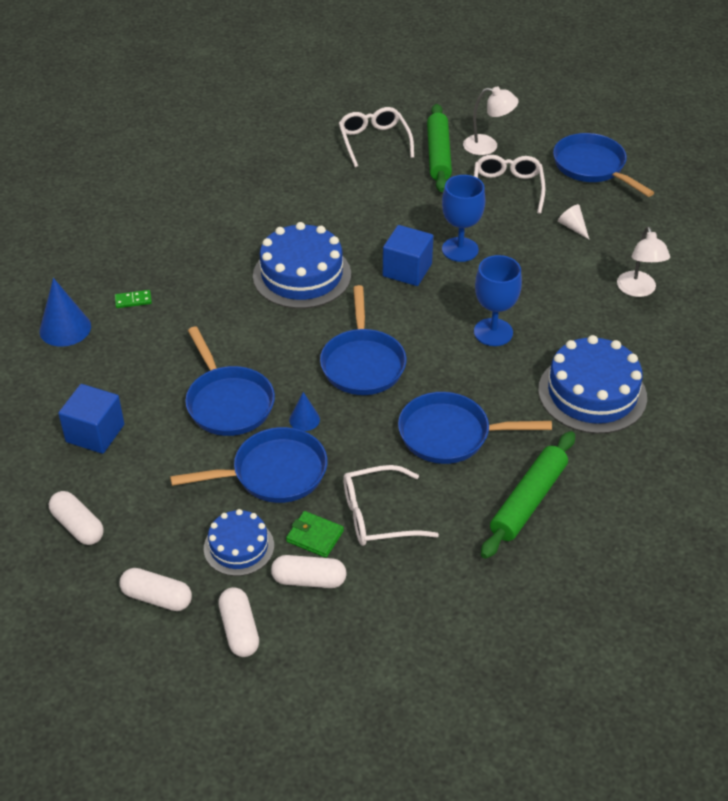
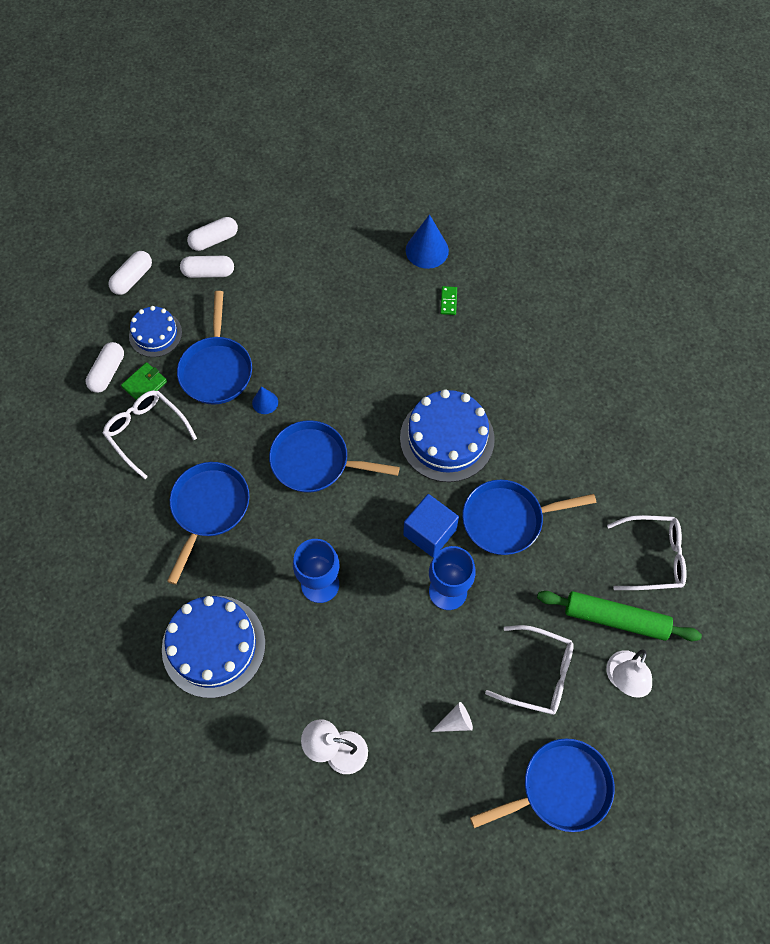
camera: 105 degrees right, 20 degrees up
(95, 433) = (301, 259): blue cube -> none
(228, 402) = (303, 351): blue pan -> blue pan (507, 519)
(239, 630) = (85, 322): white capsule -> white capsule (208, 272)
(379, 515) = (146, 432): white glasses -> white glasses turned 45 degrees counterclockwise
(528, 501) = (116, 547): green rolling pin -> none

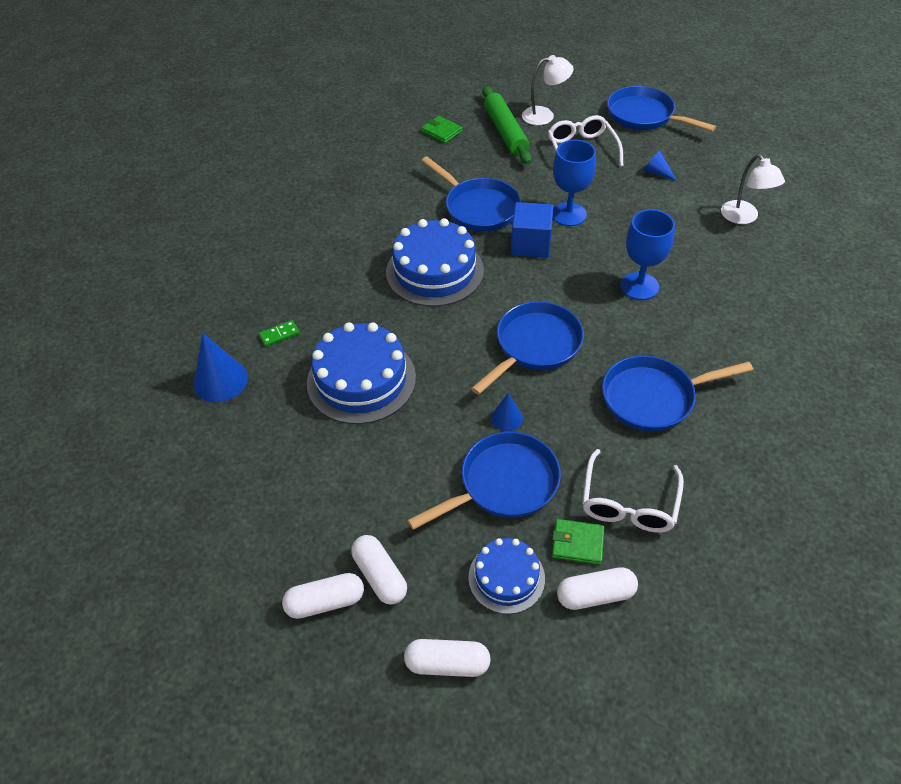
camera: 120 degrees left, 15 degrees down
(213, 646) = (758, 324): blue cake -> blue cake (361, 380)
(214, 240) = (325, 602): white capsule -> white capsule turned 45 degrees counterclockwise
(315, 461) = (535, 346): blue pan -> blue pan turned 120 degrees counterclockwise
(455, 721) = (657, 172): white cone -> blue cone
(652, 557) = (442, 131): white glasses -> green wallet

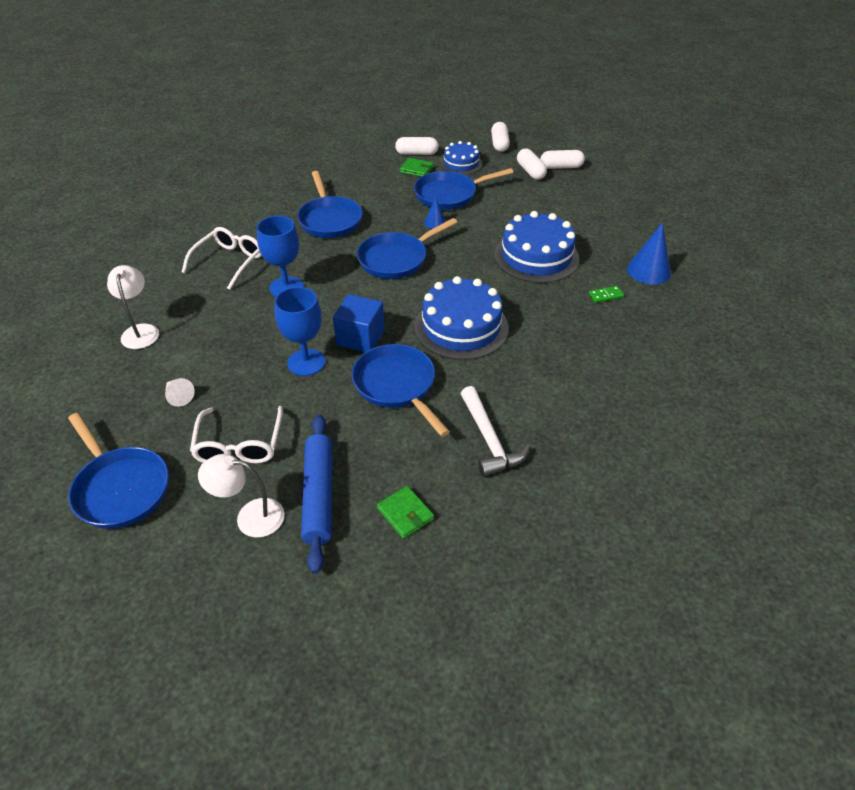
camera: 170 degrees left, 5 degrees down
(390, 181) = (489, 440): none -> white hammer
(447, 663) = (499, 144): white capsule -> white capsule turned 75 degrees clockwise
(505, 132) = (319, 495): green rolling pin -> blue rolling pin
(629, 502) = (378, 179): white glasses -> white glasses (229, 262)
(653, 398) = (330, 220): blue pan -> blue pan turned 75 degrees clockwise
(657, 172) = (178, 396): blue cone -> white cone

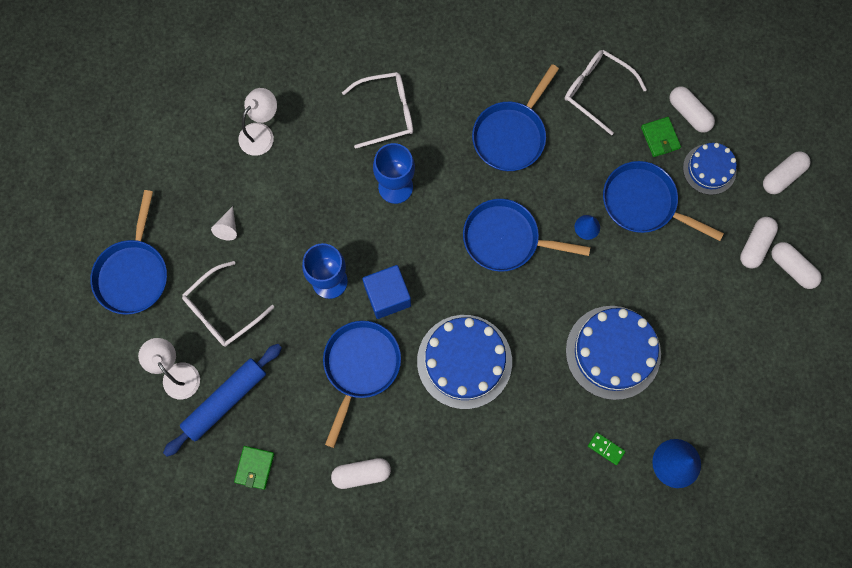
camera: 50 degrees right, 30 degrees up
(353, 175) = (597, 91): none -> white glasses
(489, 440) = (361, 474): white hammer -> white capsule

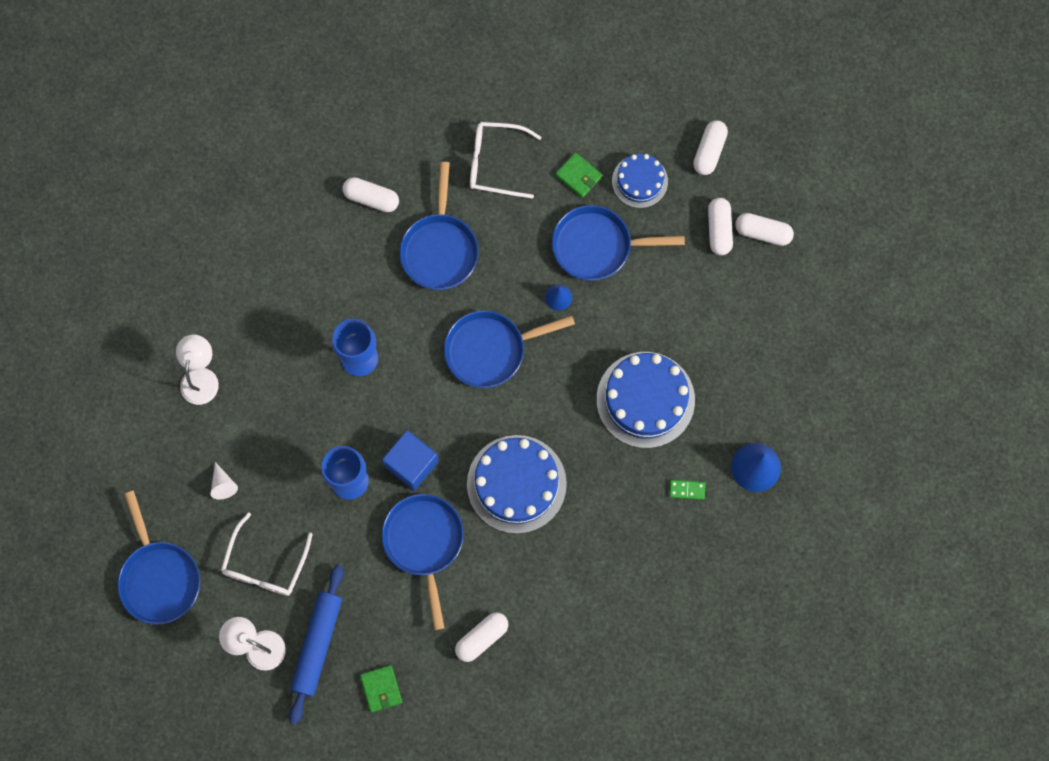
camera: 30 degrees left, 0 degrees up
(386, 112) = (309, 292): white glasses -> none
(689, 113) = (592, 138): white capsule -> white capsule (371, 198)

